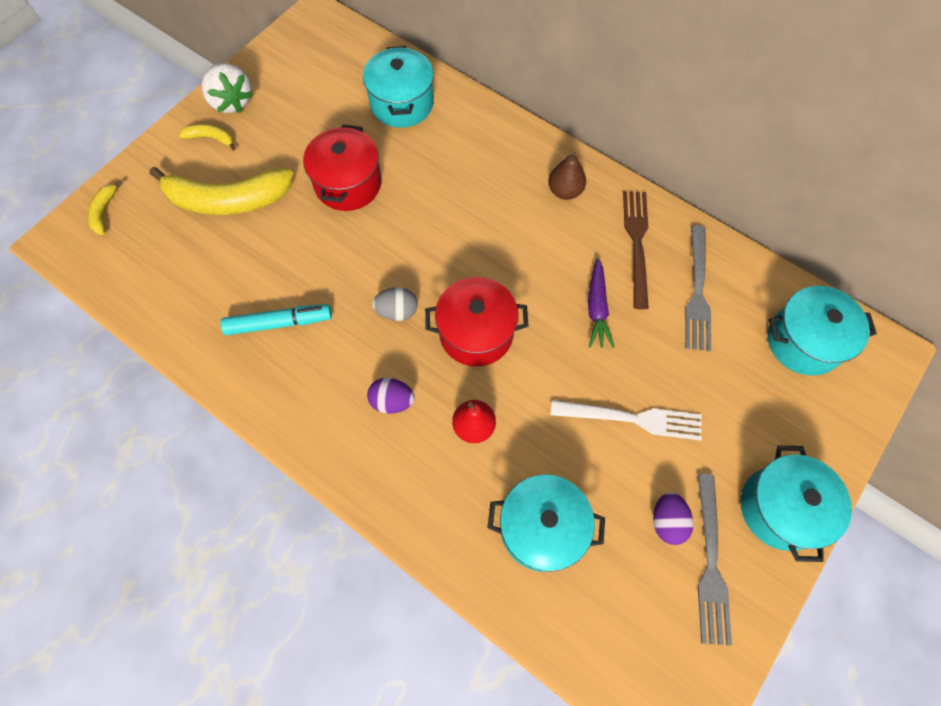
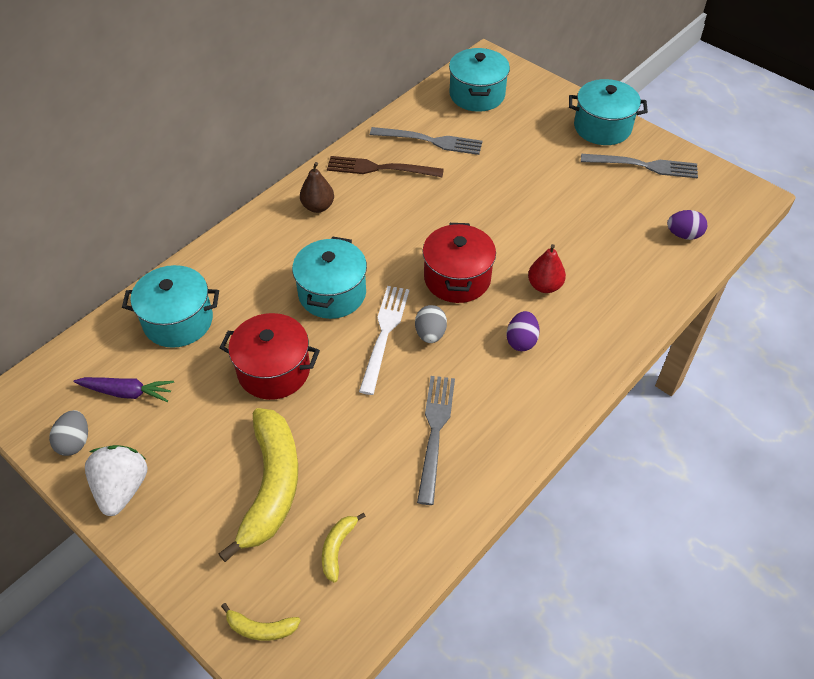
camera: 85 degrees left, 15 degrees down
(211, 138) = (174, 509): yellow banana -> yellow banana (337, 548)
(232, 101) = (122, 488): white strawberry -> white strawberry turned 60 degrees counterclockwise
(275, 63) = (75, 442): none -> grey egg
(279, 323) = (435, 431): turquoise marker -> grey fork
(541, 528) = (626, 251): turquoise pot -> turquoise pot (332, 293)
(597, 308) = (439, 199): purple carrot -> purple carrot (127, 392)
(633, 418) = (537, 190): white fork -> white fork (384, 333)
(667, 521) = (616, 183): purple egg -> purple egg (683, 235)

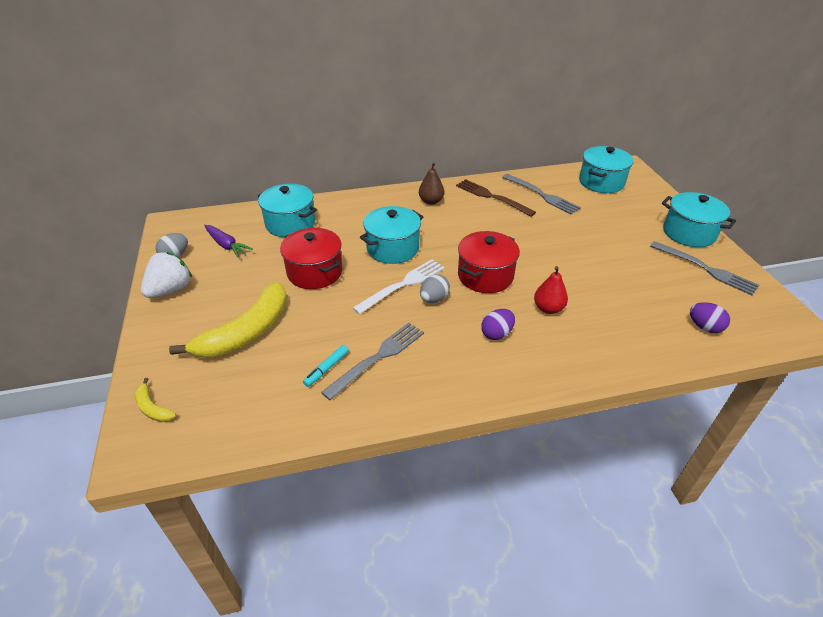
camera: 35 degrees right, 10 degrees down
(337, 548) = (245, 390): yellow banana -> none
(397, 474) = (326, 368): none -> turquoise marker

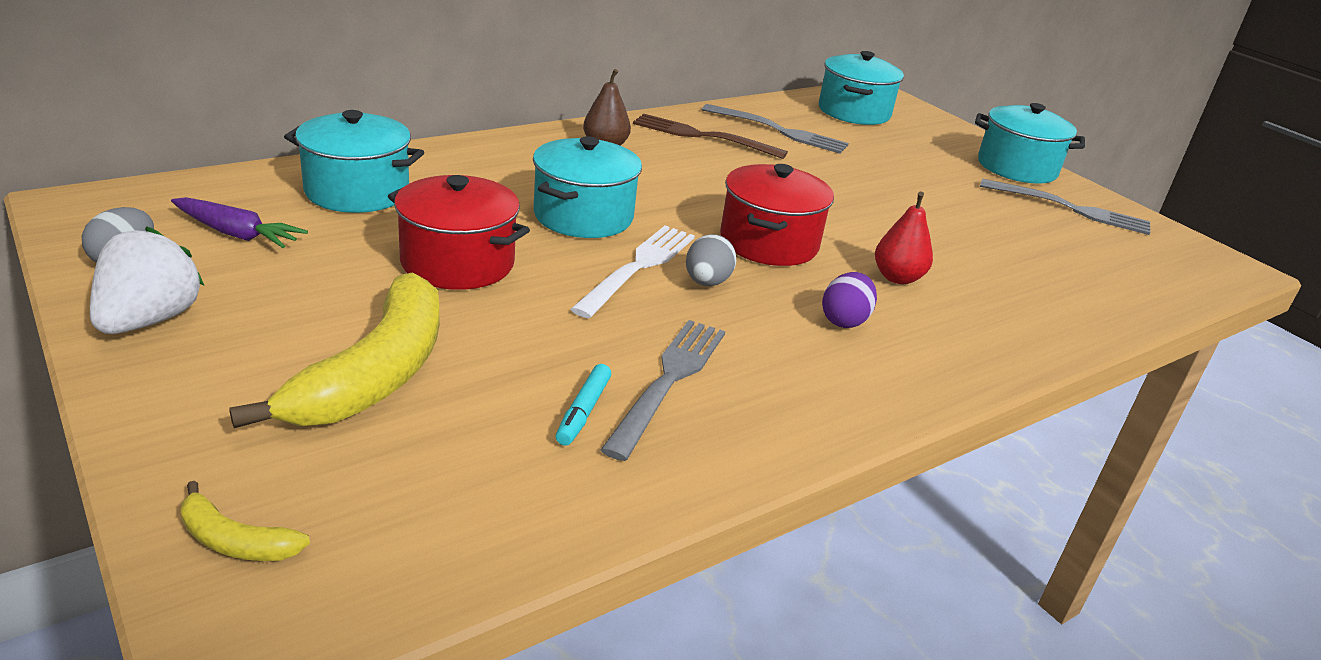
camera: 25 degrees left, 10 degrees down
(704, 327) = (1123, 279): purple egg -> none

